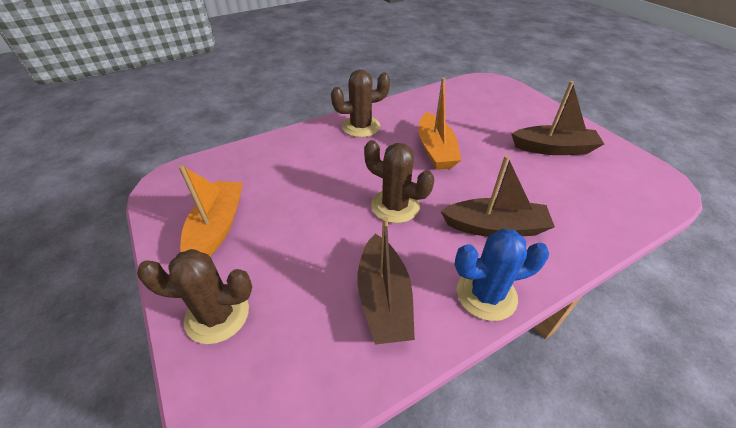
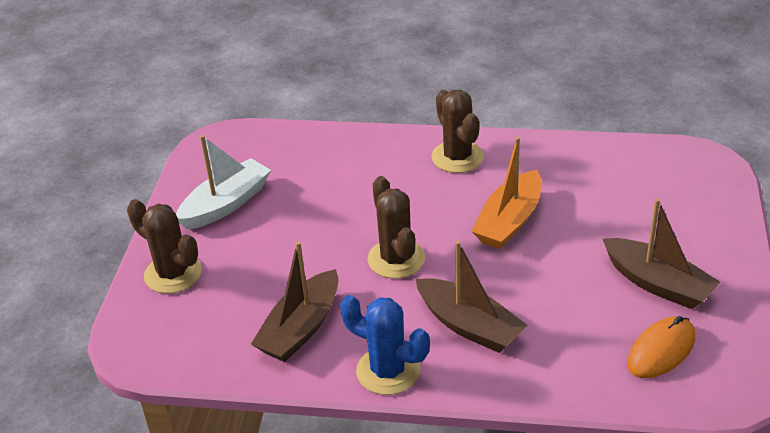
camera: 40 degrees right, 5 degrees down
(217, 228) = (226, 204): orange boat -> white boat
(361, 127) = (457, 157): brown cactus -> brown cactus turned 45 degrees clockwise
(607, 184) = (661, 350): none -> orange mouse

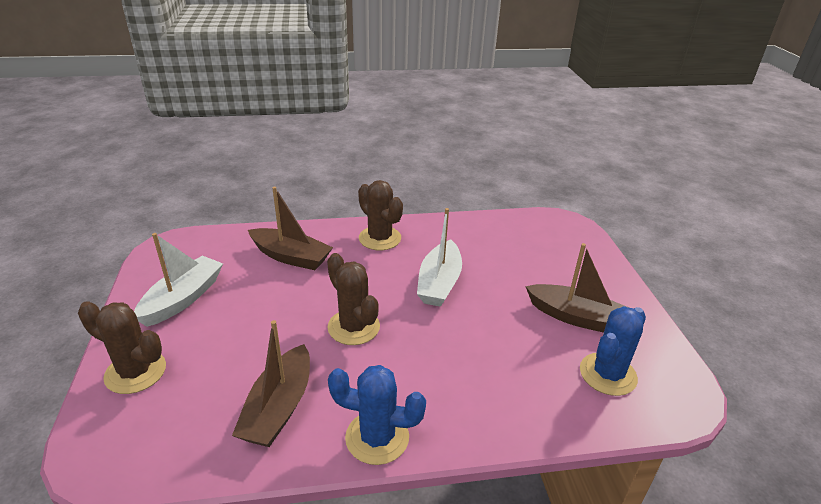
camera: 20 degrees left, 5 degrees down
(469, 326) = (438, 378): brown boat -> brown boat (291, 257)
(509, 221) = (439, 283): orange boat -> white boat
(661, 350) = (608, 374): orange mouse -> blue cactus

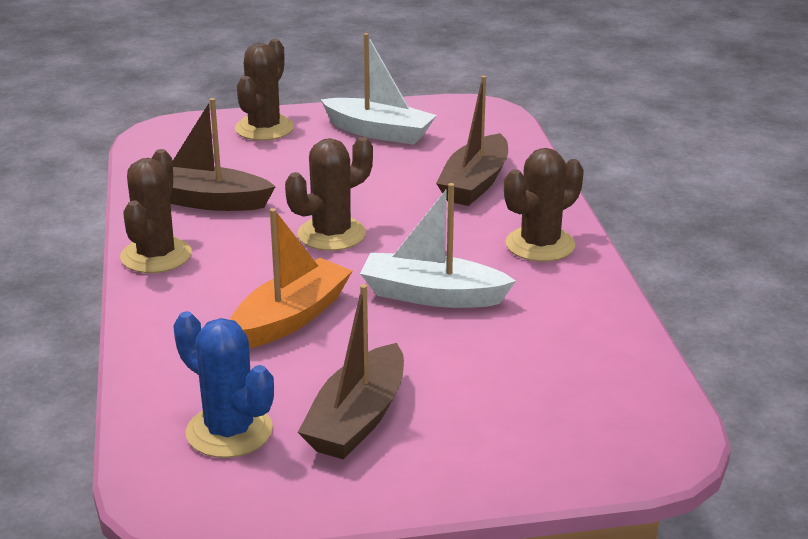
camera: 90 degrees right, 5 degrees down
(377, 437) = (156, 256): blue cactus -> brown cactus
(471, 347) = (291, 318): none -> orange boat

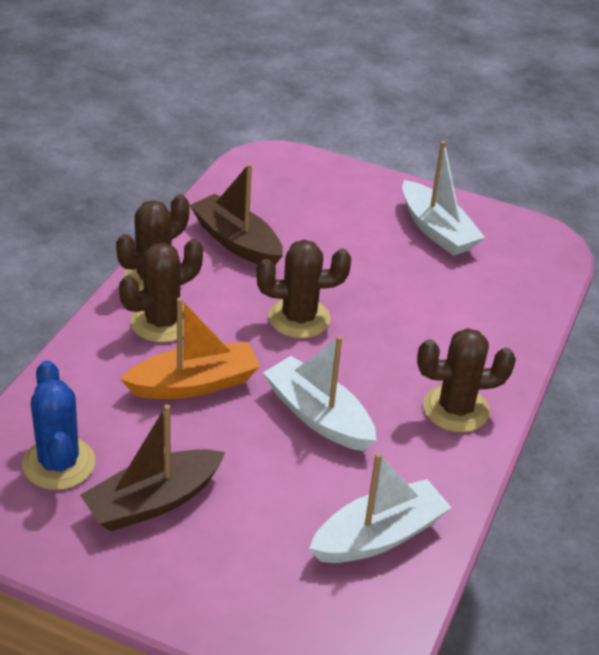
camera: 30 degrees right, 10 degrees up
(264, 128) = (348, 187): brown cactus -> brown cactus (162, 322)
(475, 183) = (464, 320): brown boat -> none
(583, 356) = (378, 536): none -> white boat

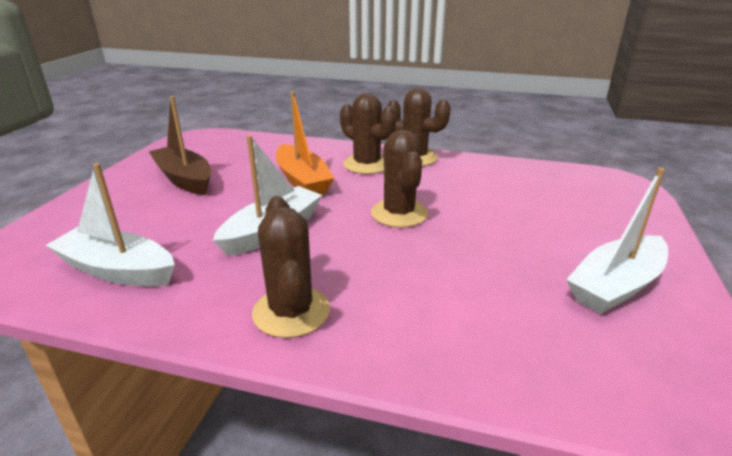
camera: 85 degrees right, 10 degrees down
(59, 463) = (223, 151): blue cactus -> none
(237, 242) = (483, 180): brown boat -> none
(378, 536) = (118, 270): white boat -> white boat turned 150 degrees clockwise

